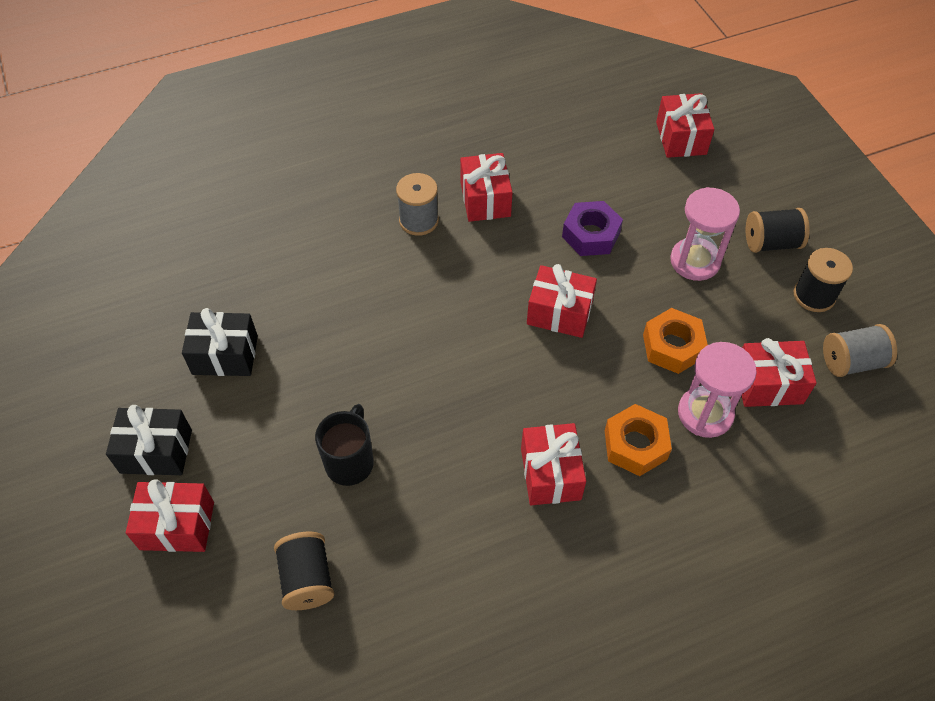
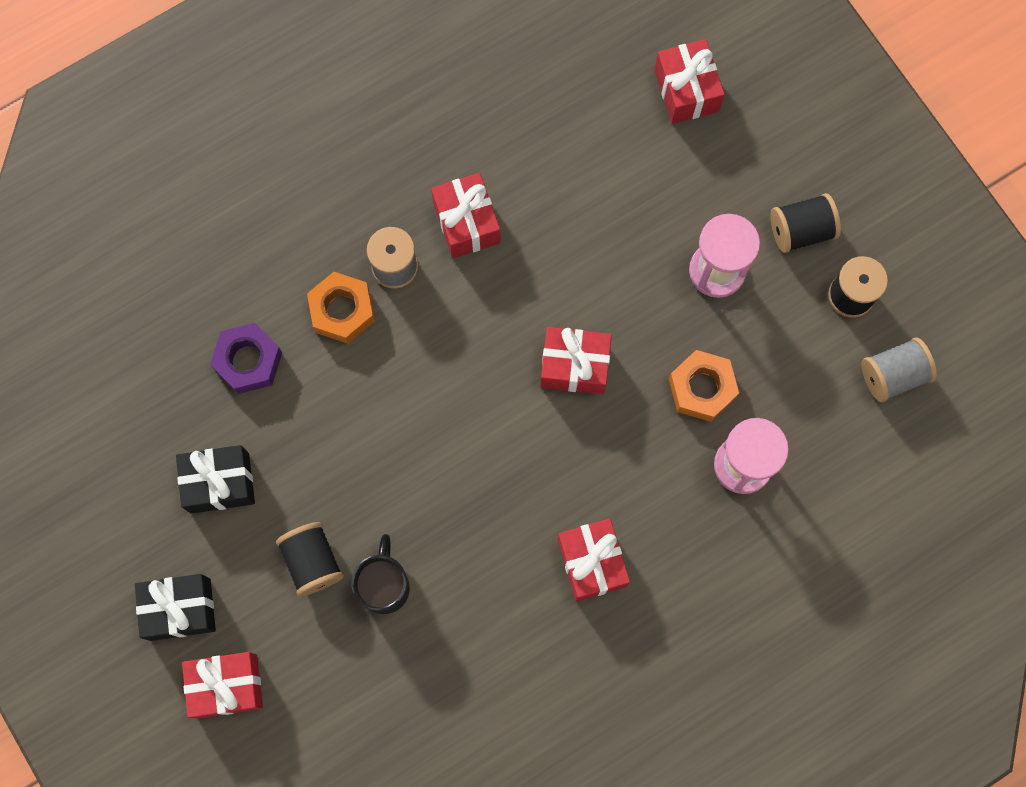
camera: 10 degrees left, 20 degrees up
(307, 579) = (371, 717): black spool -> black spool (312, 561)
(591, 235) = (596, 253): purple nut -> purple nut (248, 361)
(635, 445) = (674, 515): orange nut -> orange nut (342, 311)
(768, 384) = (806, 418): red gift -> none

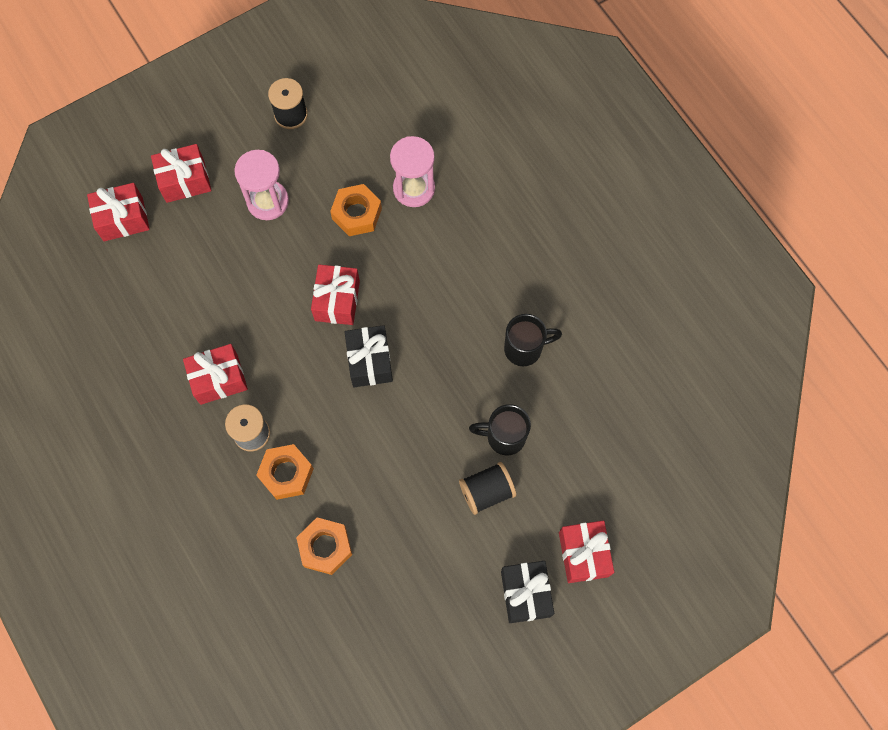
camera: 90 degrees left, 5 degrees down
(220, 483) = (424, 566): black gift -> black gift (369, 361)
(248, 361) = (325, 547): purple nut -> orange nut
(507, 615) = (524, 349): none -> black mug
(592, 562) = (485, 290): red gift -> red gift (185, 181)
(801, 230) = (240, 145): black spool -> none
(893, 375) = (350, 91): grey spool -> none

